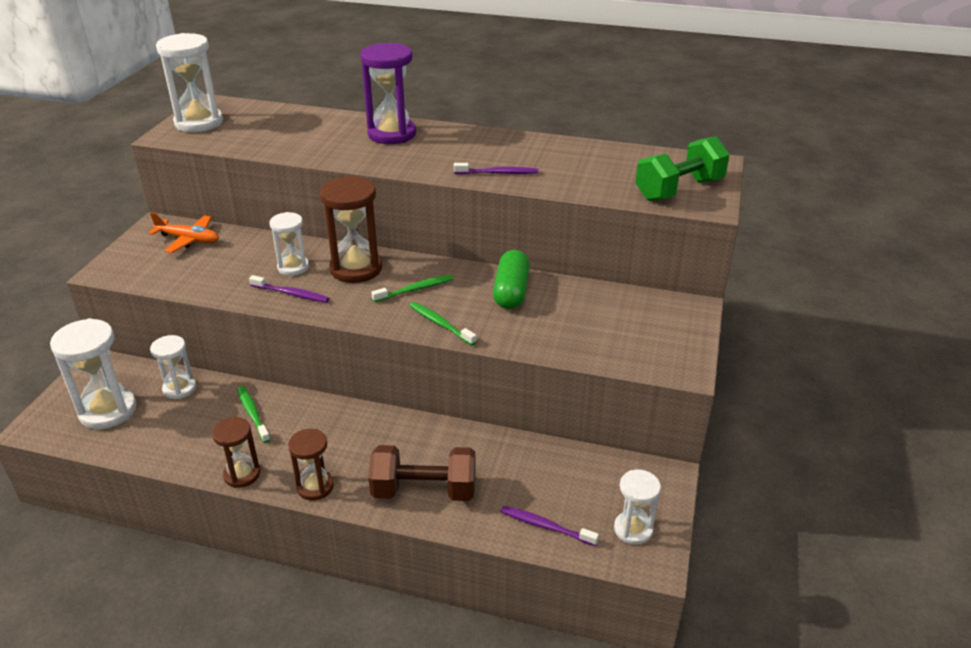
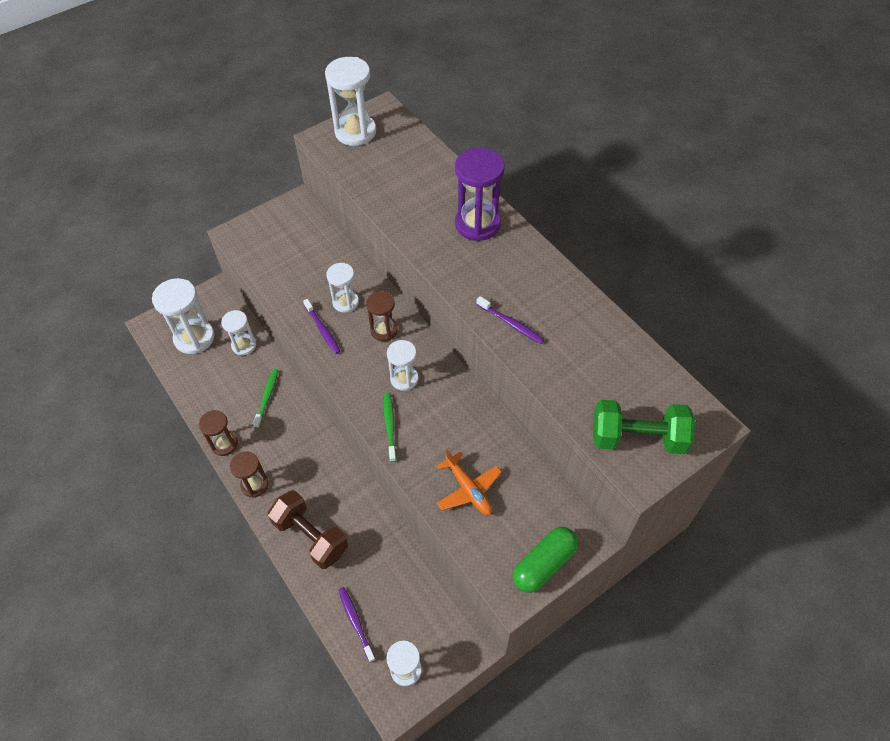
camera: 40 degrees right, 20 degrees up
(189, 240) = (304, 231): orange plane -> orange plane (468, 489)
(356, 269) = (384, 330): brown hourglass -> brown hourglass, size x0.61
(415, 289) = (404, 379): green toothbrush -> white hourglass
(511, 291) = (467, 426): green capsule -> green capsule (544, 564)

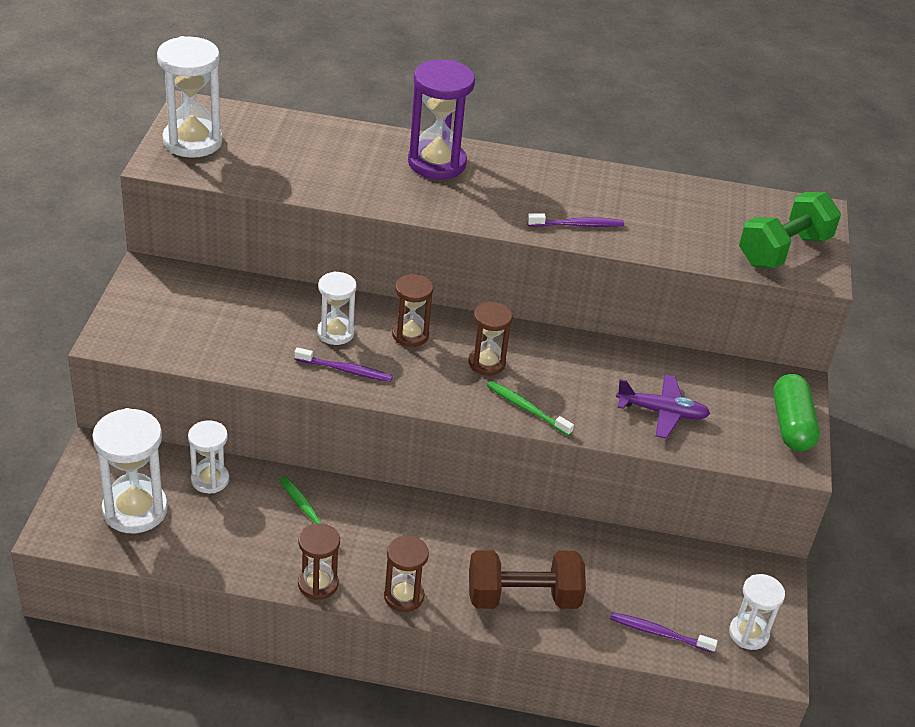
camera: 50 degrees left, 15 degrees down
(404, 379) = (486, 363): white hourglass -> brown hourglass
(468, 489) = (662, 412): orange plane -> purple plane

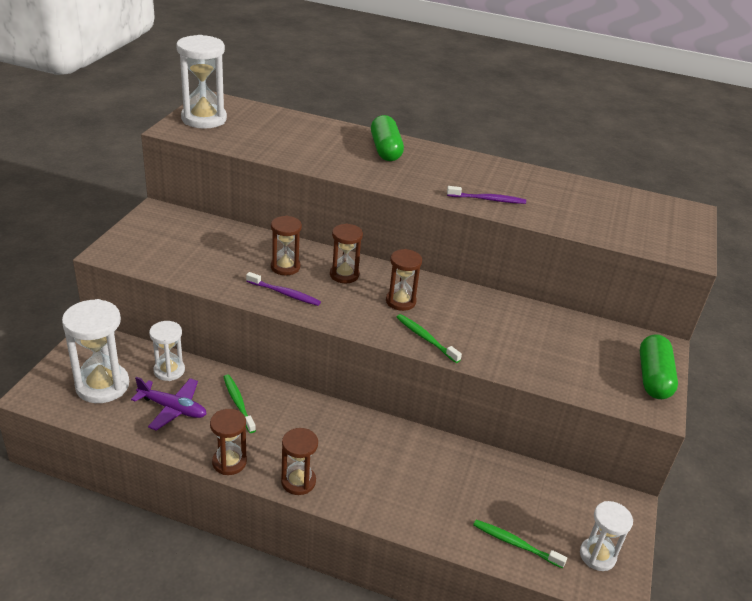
camera: 10 degrees right, 5 degrees down
(335, 333) = (285, 267): white hourglass -> brown hourglass
(437, 163) = (385, 149): purple hourglass -> green capsule
(523, 597) = (400, 496): brown dumbbell -> none
(659, 633) = (515, 544): purple toothbrush -> green toothbrush
(662, 412) = (541, 354): purple plane -> purple plane (173, 408)
(783, 250) = (658, 234): green dumbbell -> none

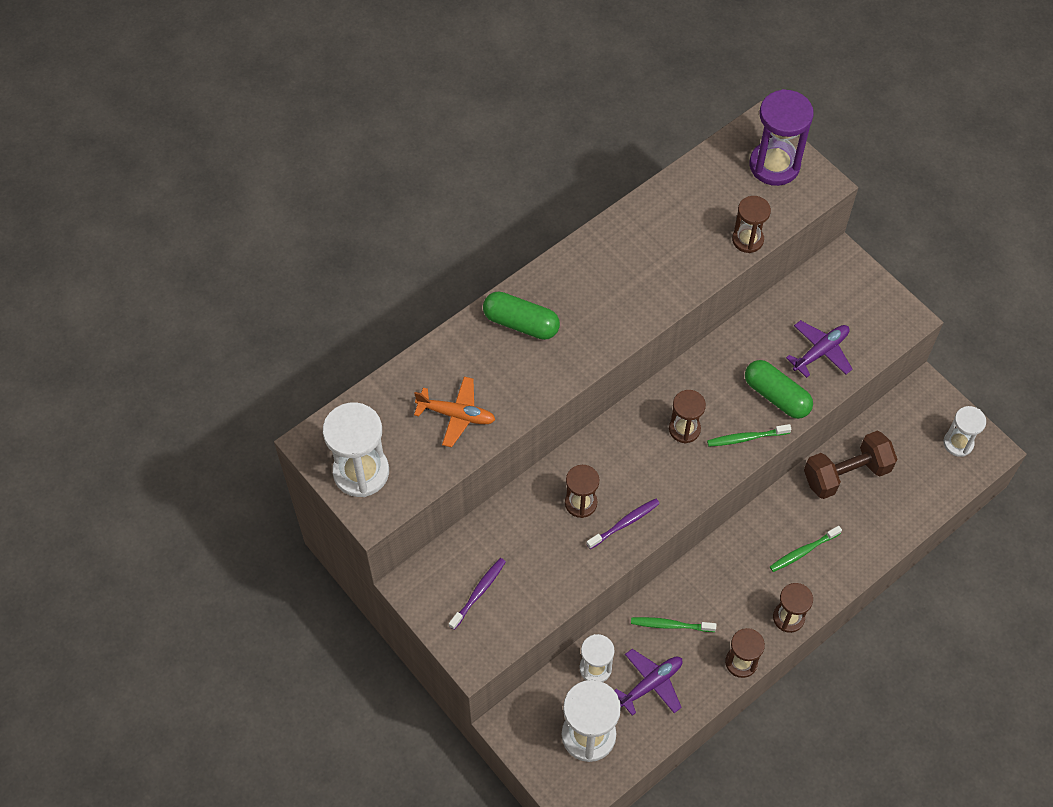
camera: 55 degrees left, 25 degrees up
(283, 142) = (456, 415): none -> orange plane
(344, 275) = (619, 456): brown hourglass -> brown hourglass (747, 240)
(481, 474) = (846, 474): none -> brown dumbbell
(488, 199) = (662, 287): purple toothbrush -> purple toothbrush (478, 592)
(515, 544) = (922, 492): green toothbrush -> green toothbrush (803, 551)
(557, 359) = (820, 351): none -> purple plane
(653, 377) = (875, 295): green capsule -> green capsule (776, 396)
(669, 225) = (774, 165): none -> purple hourglass

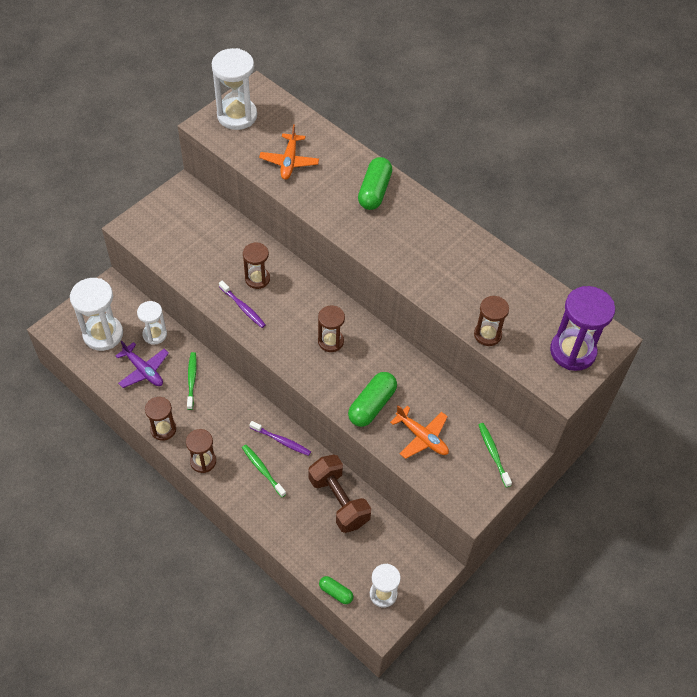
camera: 80 degrees right, 5 degrees down
(478, 592) = (180, 225): purple toothbrush -> purple toothbrush (281, 441)
(746, 438) = (328, 385): green toothbrush -> green toothbrush (493, 454)
(820, 351) = (422, 437): purple plane -> orange plane
(956, 489) = (336, 592): none -> green capsule

